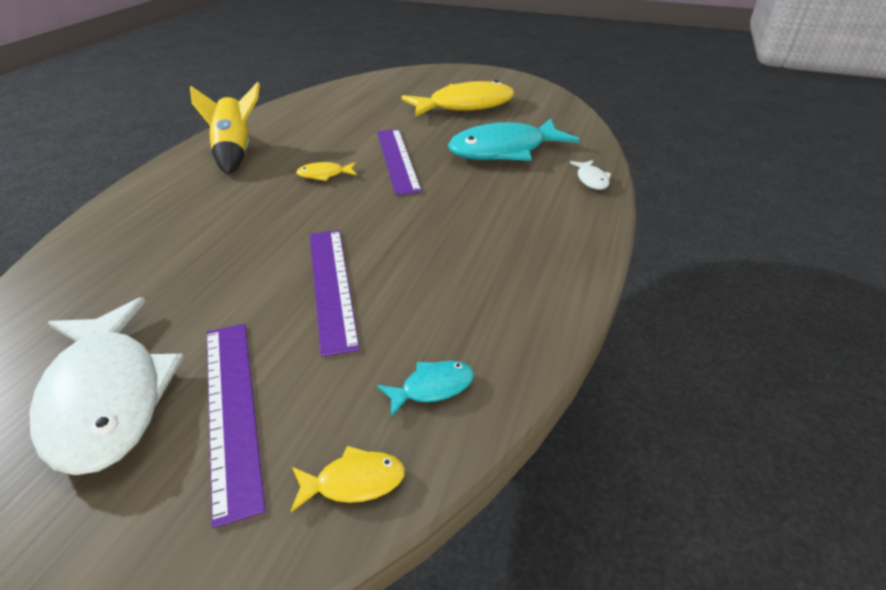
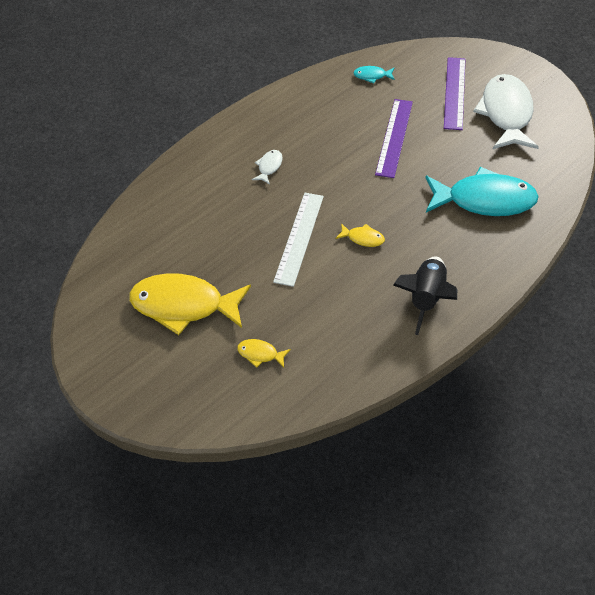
camera: 150 degrees left, 15 degrees up
(235, 153) = (426, 298): yellow rocket -> black rocket
(354, 482) = (415, 57): yellow fish -> yellow fish (260, 354)
(397, 159) = (299, 238): purple ruler -> white ruler
(504, 150) = (210, 219): turquoise fish -> turquoise fish (484, 200)
(591, 180) = (183, 165): white fish -> white fish (269, 167)

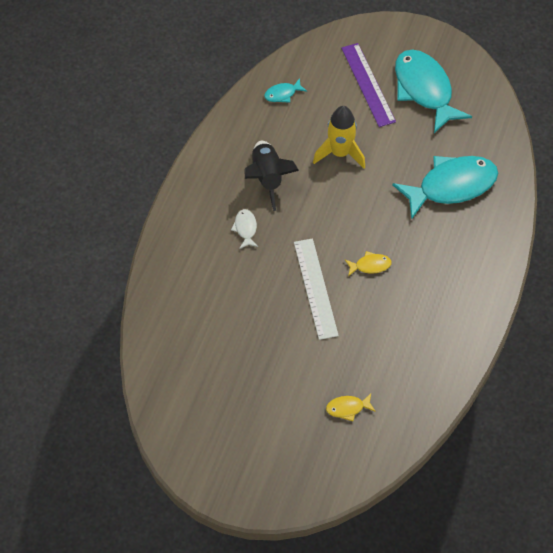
camera: 30 degrees left, 5 degrees up
(184, 305) = (255, 394): yellow fish -> none
(394, 137) = (340, 153): purple ruler -> yellow rocket
(426, 298) = (453, 299): black rocket -> black rocket (267, 178)
(506, 113) = (424, 90): white fish -> turquoise fish

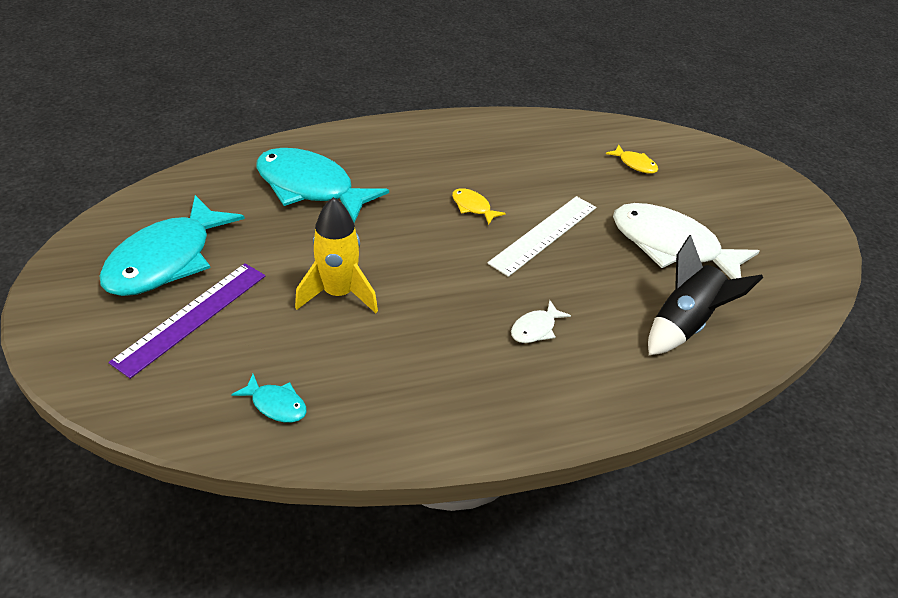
camera: 130 degrees left, 15 degrees down
(252, 355) = (671, 246): none -> white fish
(267, 178) = (441, 345): black rocket -> black rocket (683, 324)

